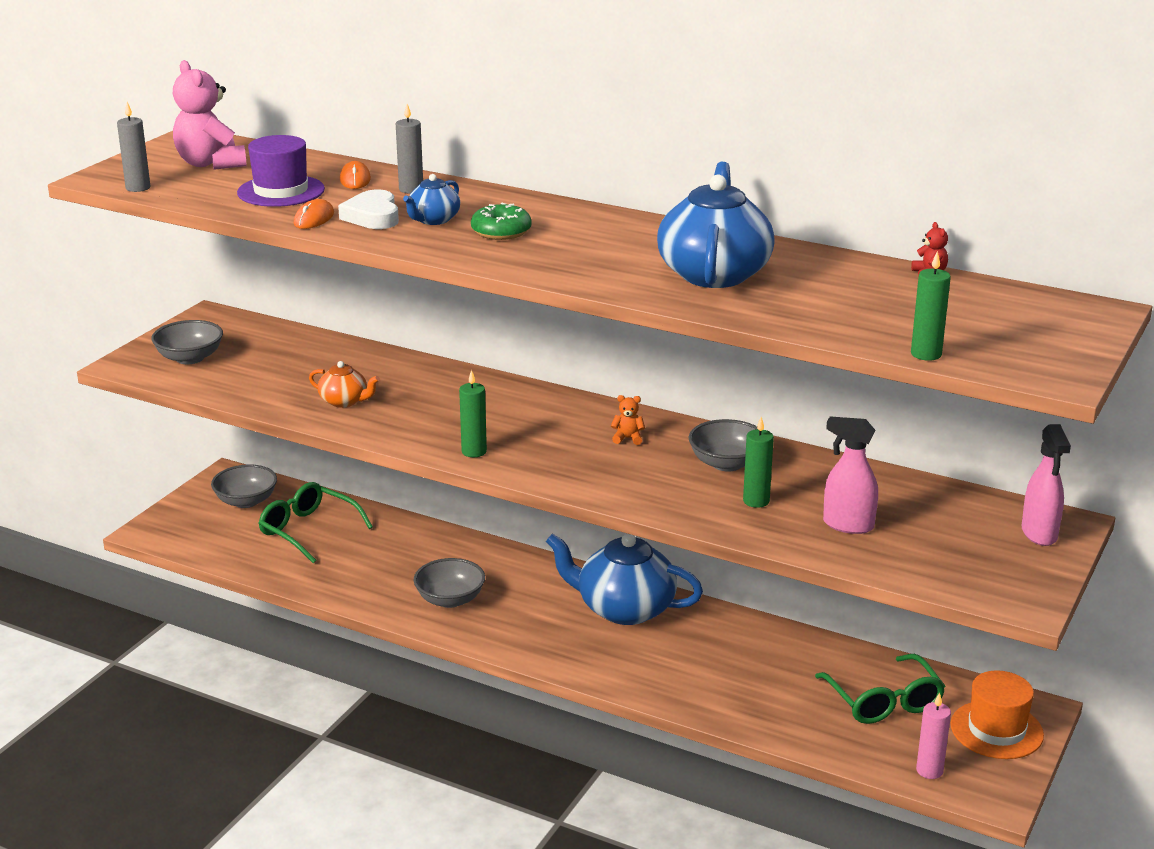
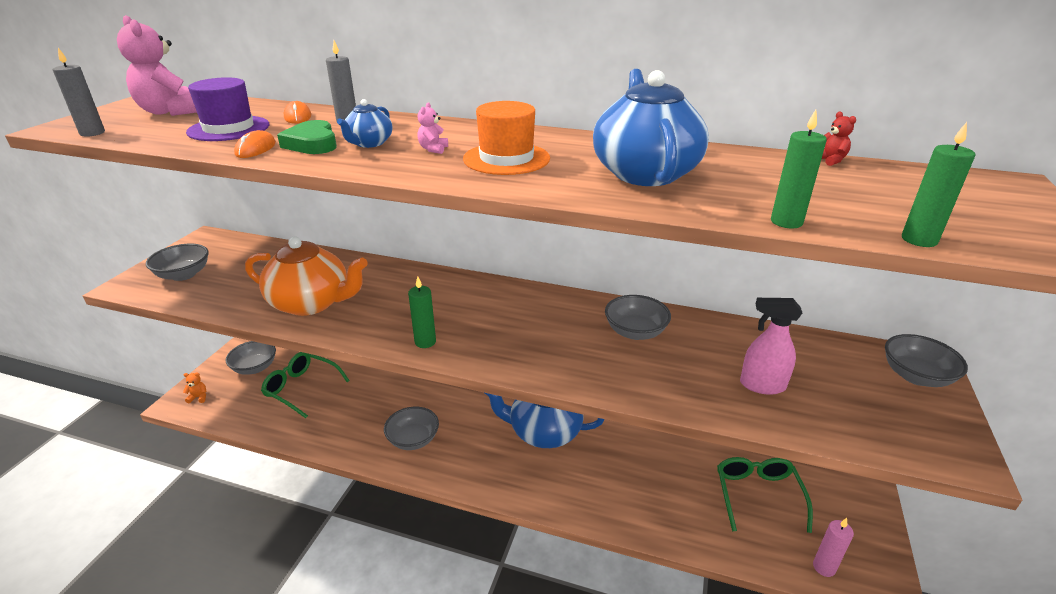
camera: 10 degrees left, 5 degrees up
(344, 401) = (311, 303): orange teapot -> orange teapot, size x2.04
(373, 216) = (312, 144): white heart -> green heart
(501, 232) = (433, 149): green donut -> pink teddy bear
(628, 438) = (548, 316): orange teddy bear -> orange teddy bear (198, 397)
(756, 501) = (675, 368): green candle -> green candle (786, 222)
(883, 700) = (758, 496): green glasses -> green glasses turned 150 degrees counterclockwise
(996, 730) = (851, 514): orange hat -> orange hat (506, 159)
(1039, 534) = (916, 376): pink spray bottle -> grey bowl

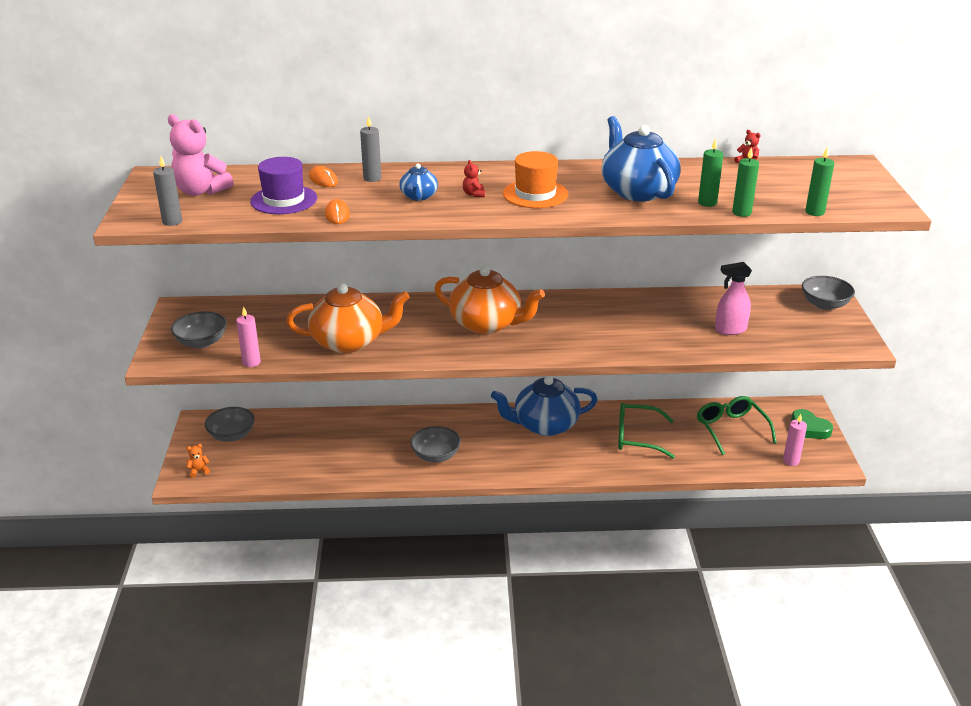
camera: 20 degrees left, 0 degrees up
(200, 305) = (251, 362): none -> pink candle
(302, 388) = (297, 441): green glasses -> green glasses (638, 437)
(312, 144) = (375, 203): green heart -> green heart (809, 428)
(425, 342) = (473, 350): green candle -> green candle (707, 203)
(433, 149) = (474, 194): pink teddy bear -> red teddy bear
(466, 312) = (487, 324): none -> orange teapot
(635, 332) = (626, 312): grey bowl -> none

